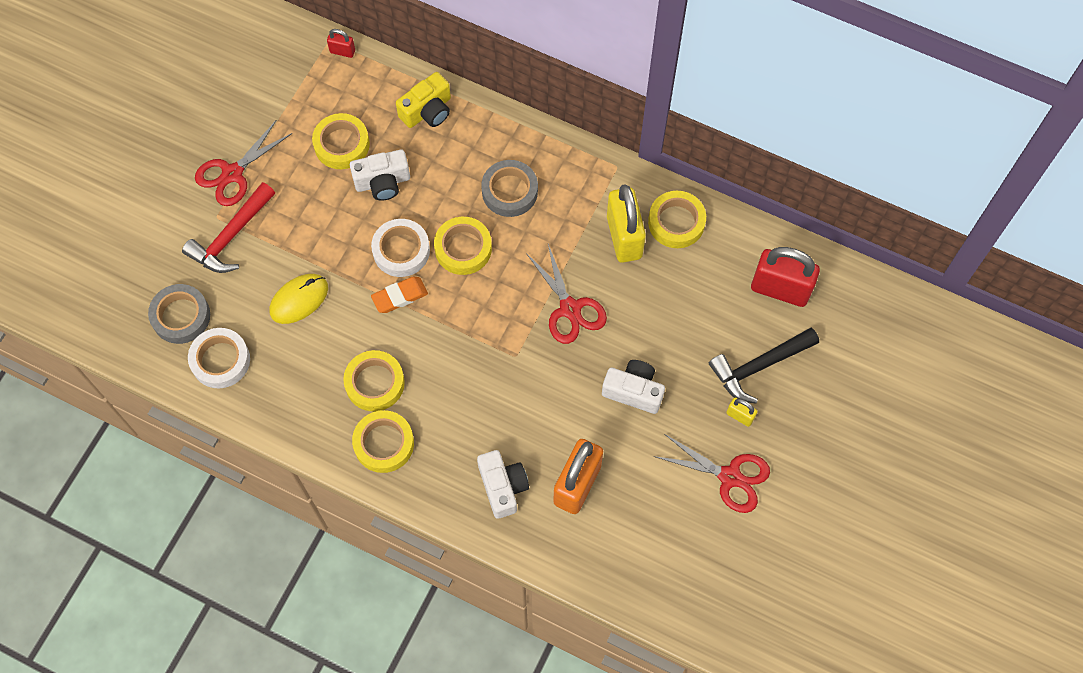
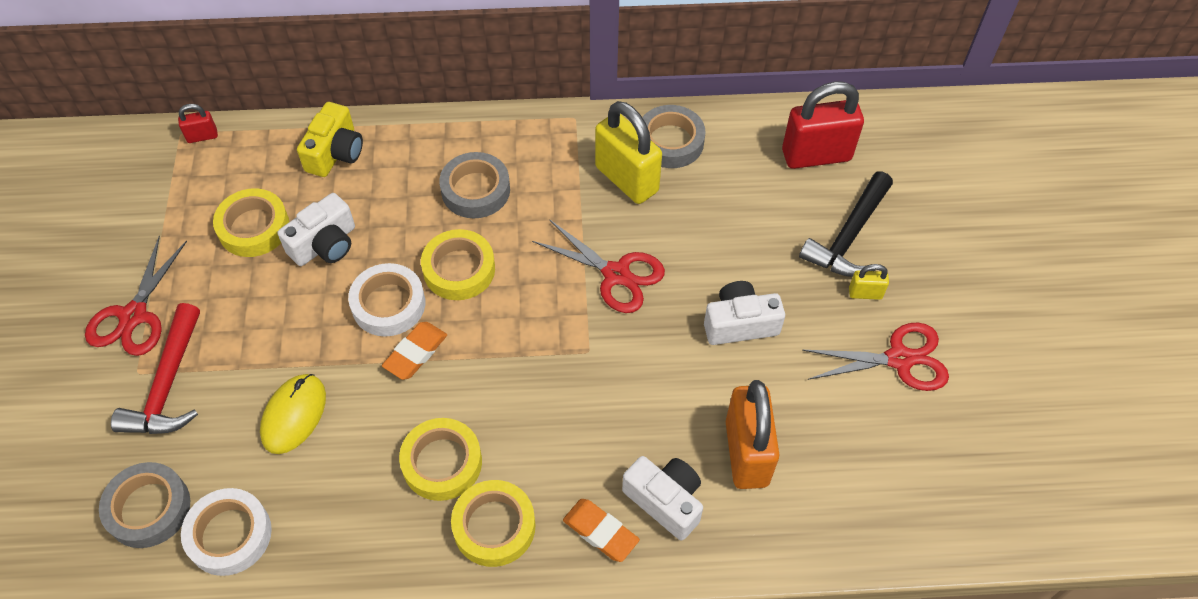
camera: 30 degrees left, 10 degrees down
(448, 484) = (600, 532): none -> orange eraser
(676, 222) = (670, 142): yellow tape -> grey tape

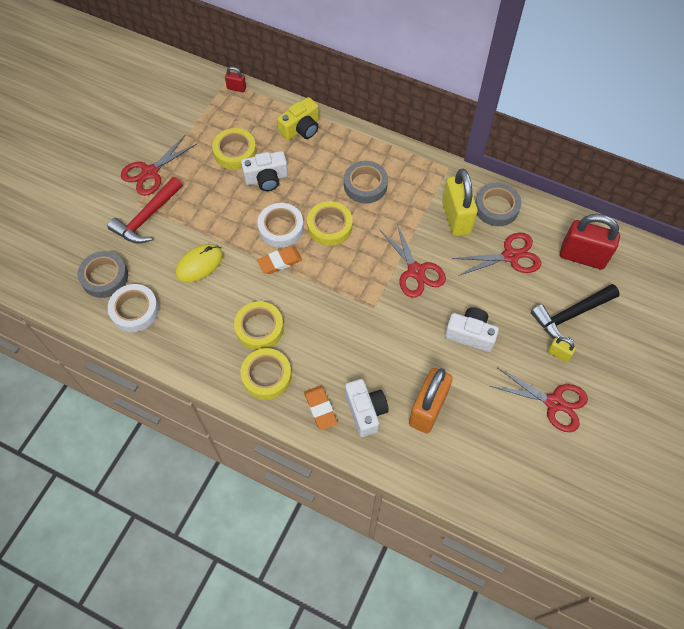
camera: 30 degrees right, 5 degrees up
(727, 196) = (510, 256): none -> red scissors

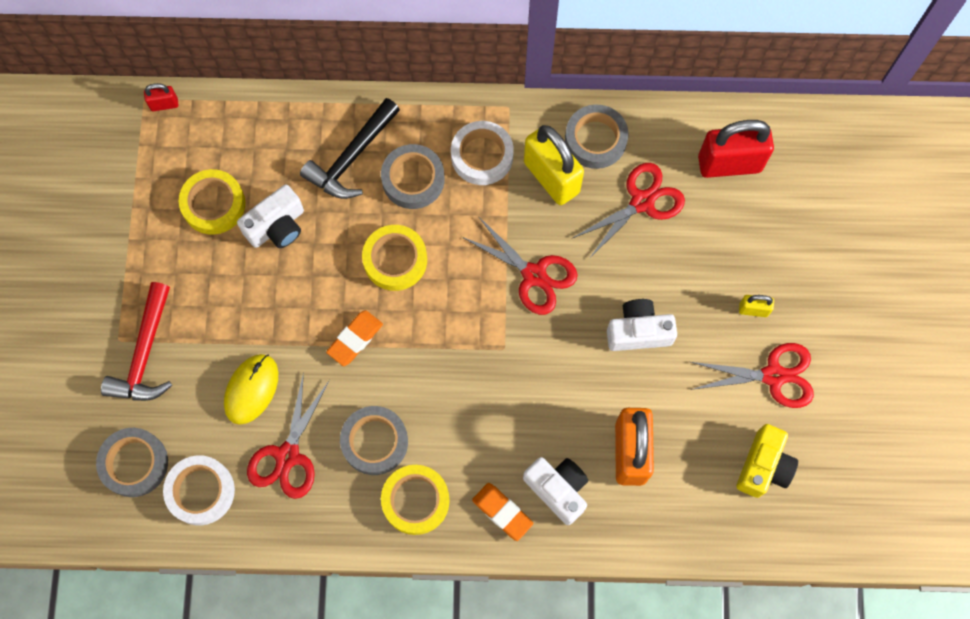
camera: 25 degrees left, 10 degrees up
(150, 172) = (112, 286): red scissors -> red scissors (287, 456)
(259, 328) = (374, 442): yellow tape -> grey tape
(281, 228) = (332, 290): white tape -> white tape (482, 156)
(301, 129) = (286, 130): yellow camera -> yellow camera (763, 466)
(571, 315) = (747, 251): black hammer -> black hammer (352, 157)

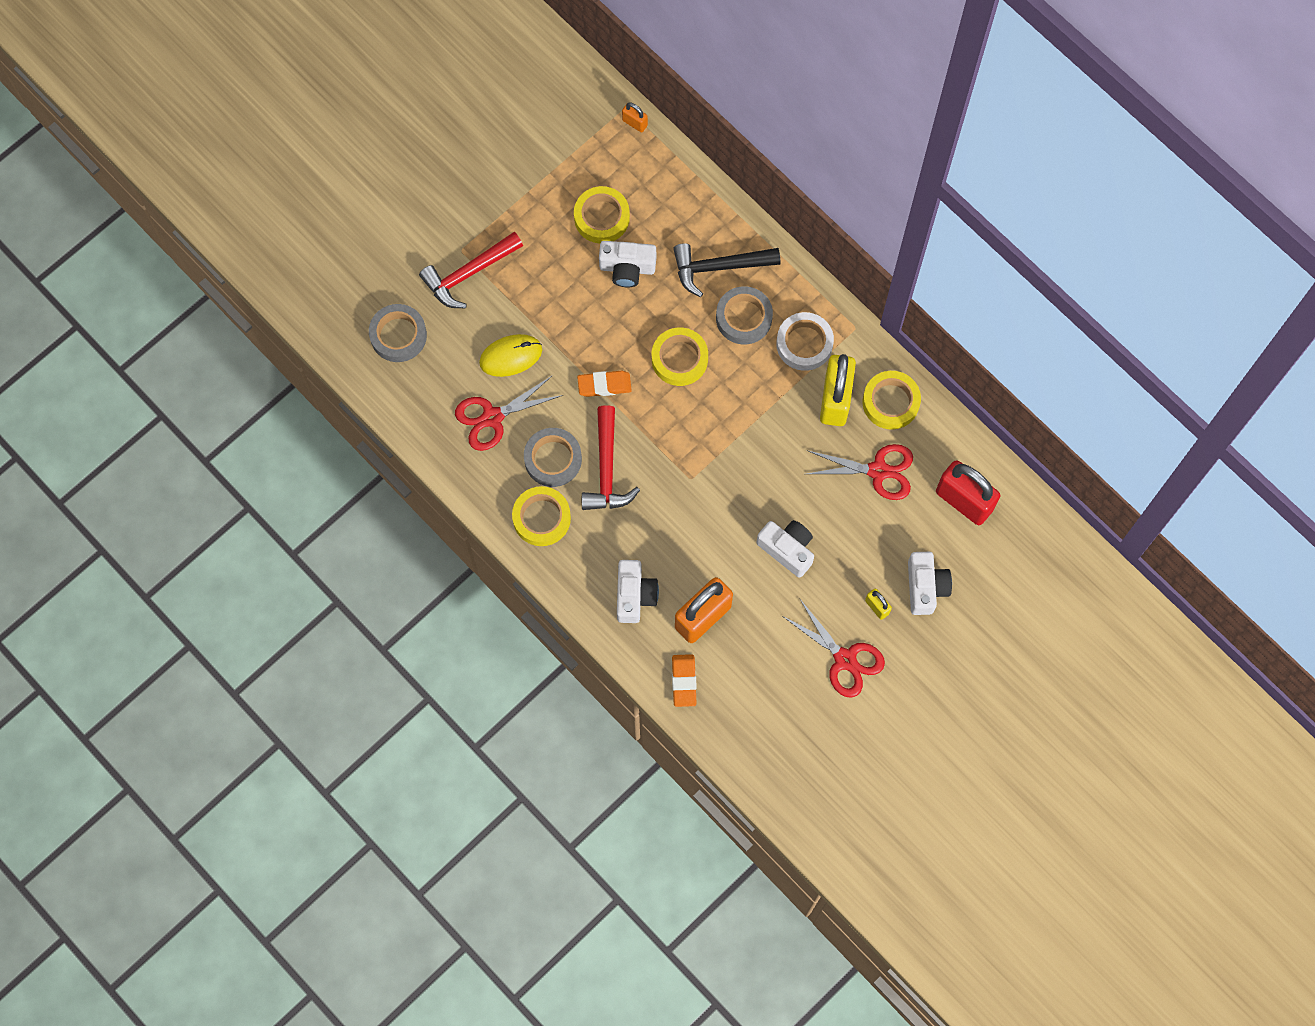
camera: 45 degrees right, 0 degrees up
(164, 104) = (634, 123): red padlock -> orange padlock
(201, 491) = (420, 389): white tape -> none
(427, 407) = (606, 469): none -> red hammer
(502, 512) = (587, 576): orange eraser -> orange eraser (684, 681)
(534, 275) = (758, 451): red scissors -> none
(595, 140) = (890, 402): grey tape -> yellow tape
(763, 466) = (778, 706): yellow camera -> none
(772, 258) = (925, 587): none -> white camera

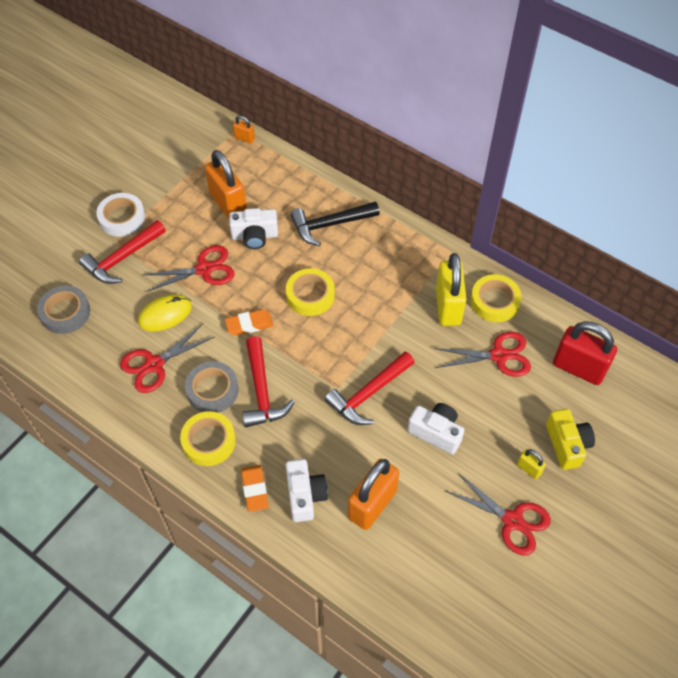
camera: 10 degrees left, 15 degrees down
(562, 304) = (204, 269): none -> red scissors
(601, 217) = (228, 204): yellow tape -> orange padlock
(684, 681) = (366, 567): orange eraser -> orange eraser (254, 489)
(723, 492) = (369, 394): none -> red hammer
(744, 318) = (358, 257): grey tape -> none
(804, 344) = (412, 269): white tape -> white tape (122, 218)
(925, 587) = (567, 444): white camera -> yellow camera

